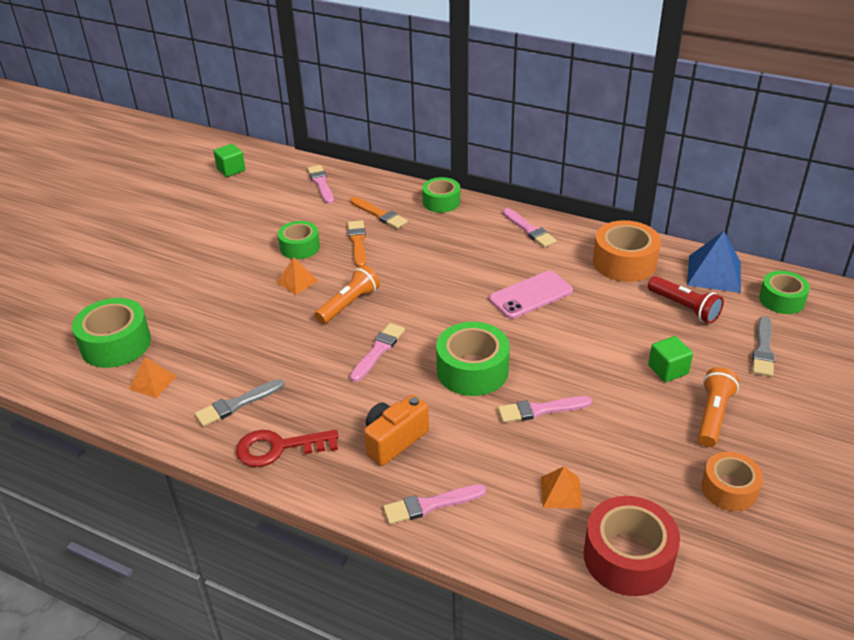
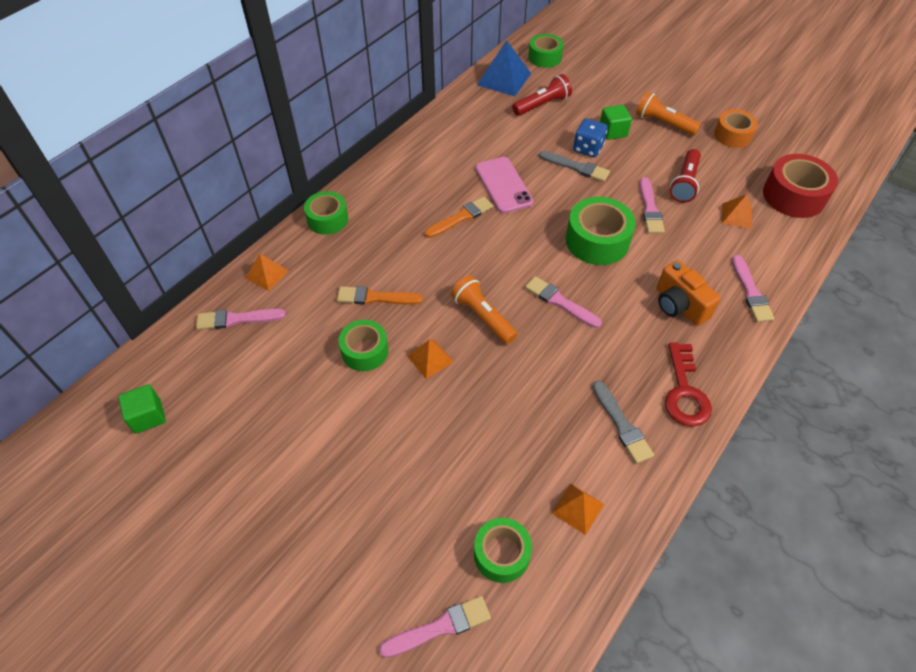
camera: 80 degrees left, 15 degrees up
(116, 344) = (501, 554): green tape -> green tape, size x0.66
(369, 186) = (267, 274): none -> orange pyramid
(379, 214) = (328, 272): orange brush -> orange brush (461, 217)
(529, 230) = (404, 166): pink brush -> pink brush (440, 627)
(601, 440) = (684, 183): none -> red flashlight
(623, 351) = (588, 148): none -> blue dice
(624, 262) = (474, 121): orange tape -> none
(763, 350) = (598, 82): grey brush -> grey brush (576, 167)

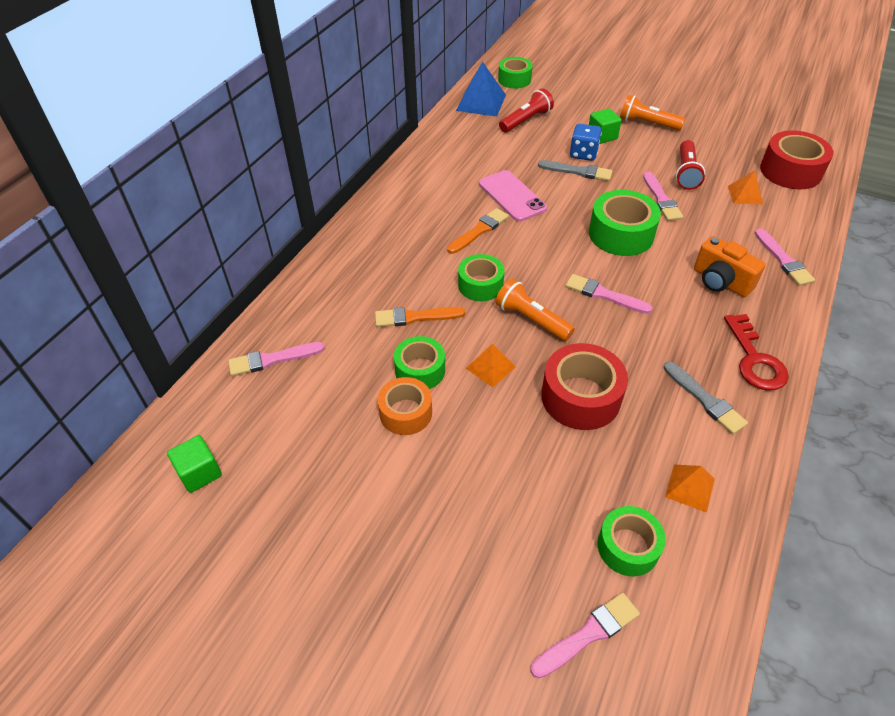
camera: 10 degrees left, 5 degrees down
(267, 274) = (292, 311): orange pyramid -> none
(327, 219) = (342, 250): green tape -> green tape (480, 285)
(504, 402) = (581, 397): none -> red tape
(732, 135) = (715, 126): orange tape -> orange tape (405, 413)

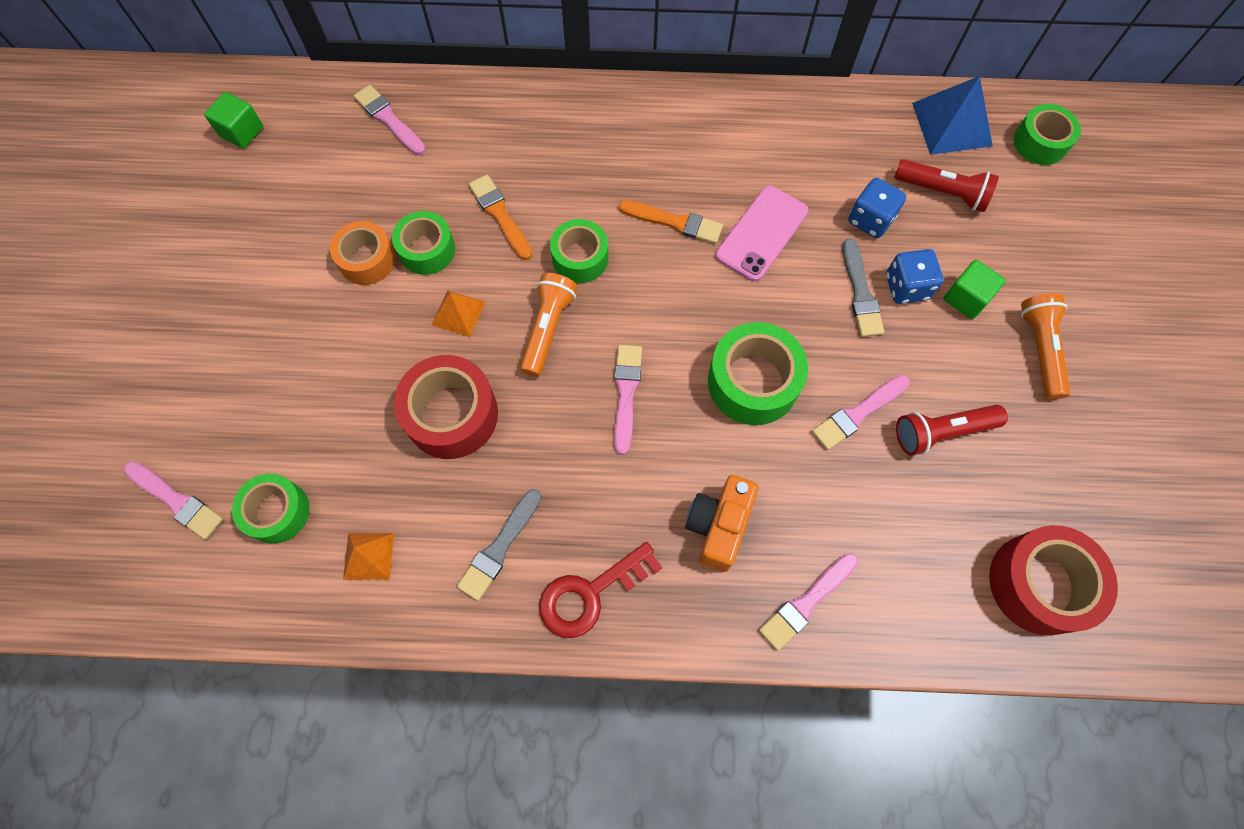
camera: 65 degrees right, 20 degrees up
(528, 151) = (870, 219): none -> blue dice
(745, 195) = (934, 525): orange pyramid -> none

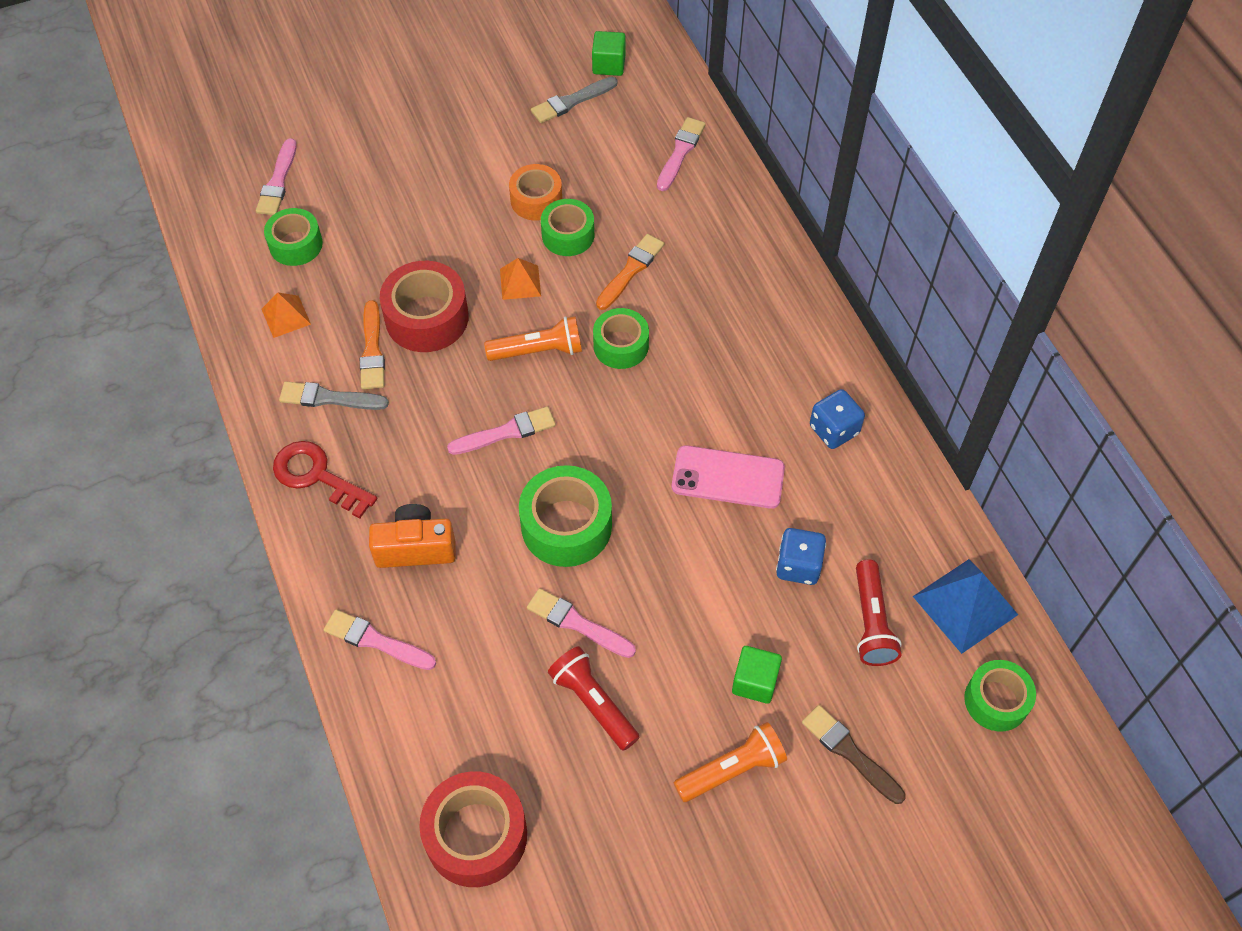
camera: 65 degrees right, 10 degrees down
(674, 222) = (699, 403): orange brush -> orange brush (372, 350)
(860, 293) = (709, 584): grey brush -> grey brush (571, 101)
(906, 287) = (738, 623): blue dice -> blue dice (834, 430)
(1052, 259) = (850, 752): none -> brown brush

